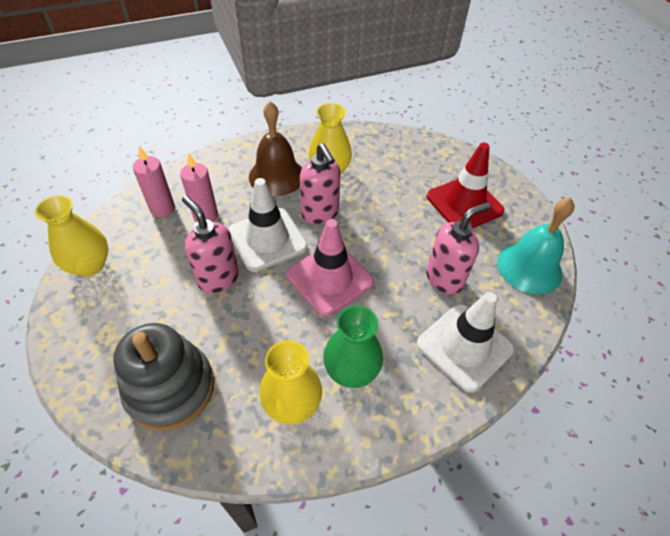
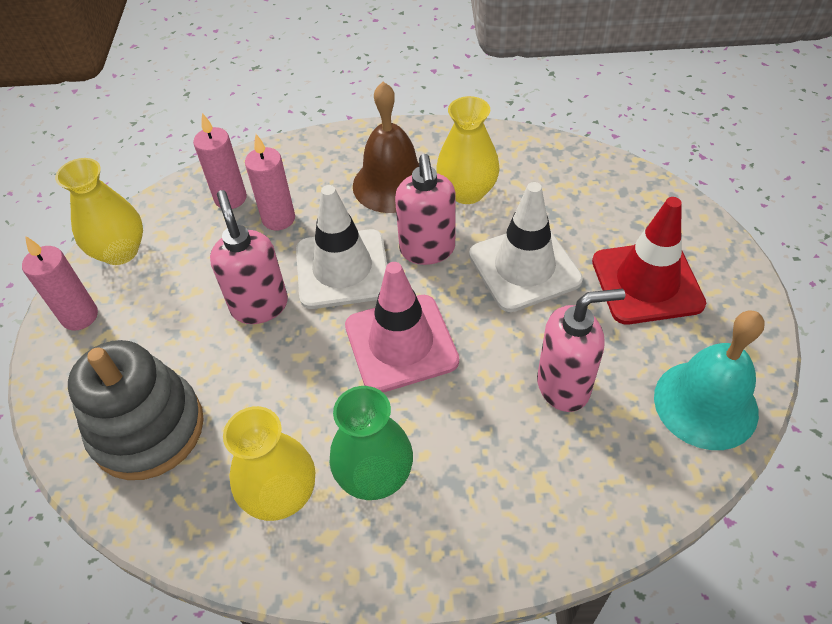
camera: 25 degrees right, 0 degrees up
(76, 321) = (80, 316): none -> pink candle
(464, 346) = (548, 491): white traffic cone -> white traffic cone (524, 267)

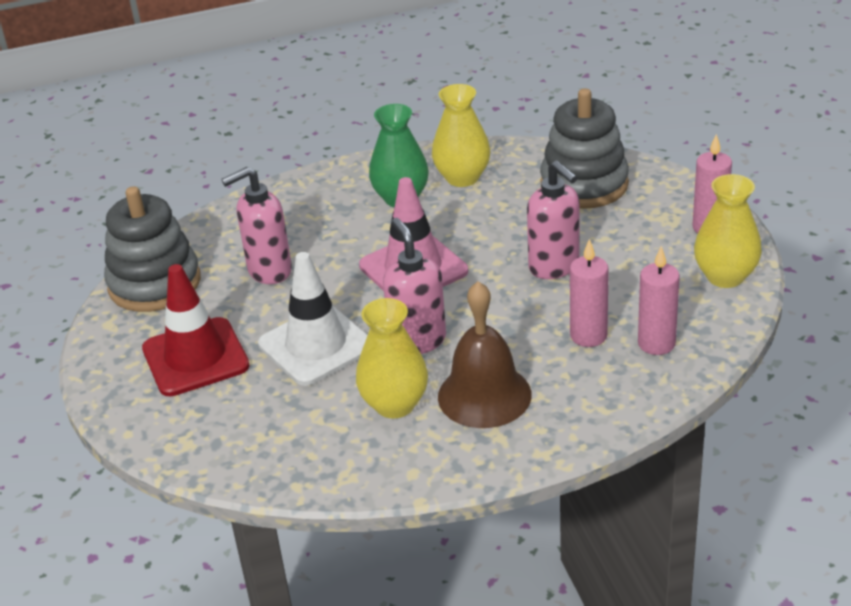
camera: 165 degrees right, 15 degrees down
(342, 269) = (494, 308): white traffic cone -> none
(705, 404) = (154, 283): turquoise bell -> grey stacking toy

